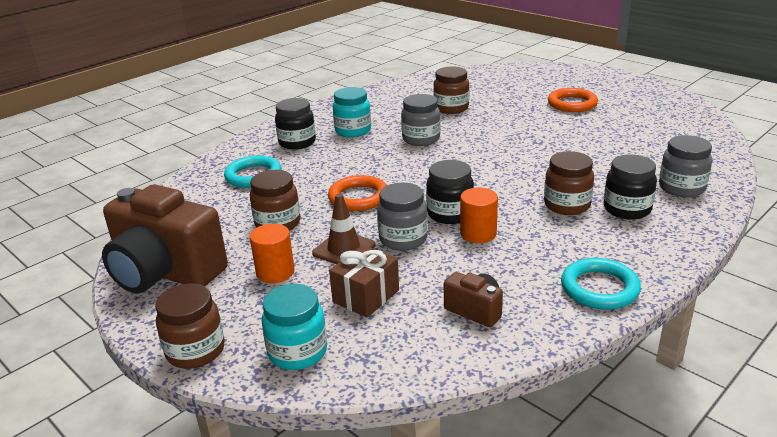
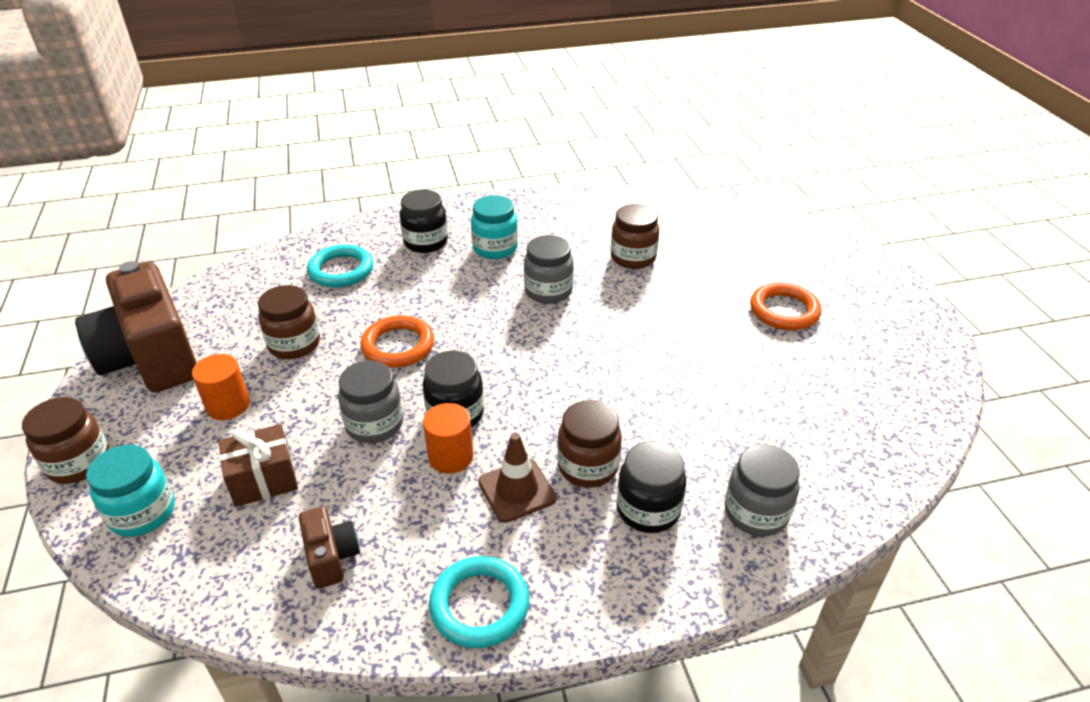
camera: 30 degrees right, 10 degrees up
(344, 249) = (311, 409): brown traffic cone -> brown traffic cone (517, 490)

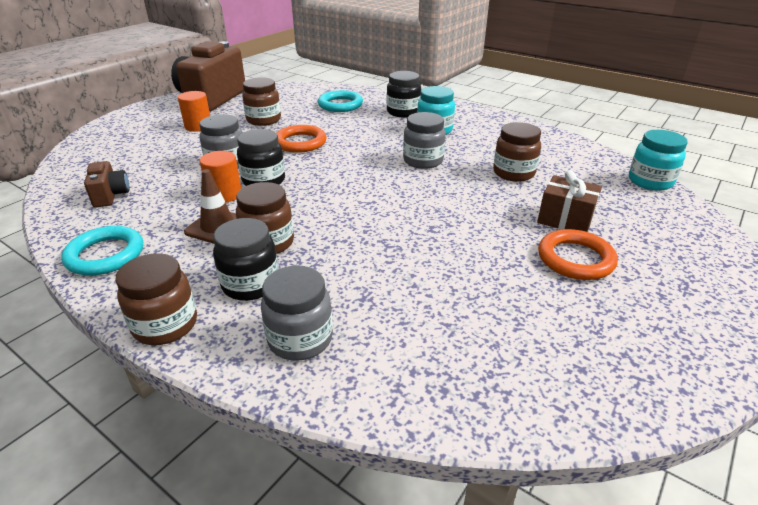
camera: 50 degrees right, 5 degrees down
(79, 463) = (125, 117): brown jar -> brown jar (165, 325)
(142, 513) = (104, 141): turquoise jar -> turquoise jar (650, 181)
(263, 480) = (153, 156): brown gift -> brown gift (565, 219)
(331, 557) = (110, 195): brown camera -> brown camera turned 45 degrees counterclockwise

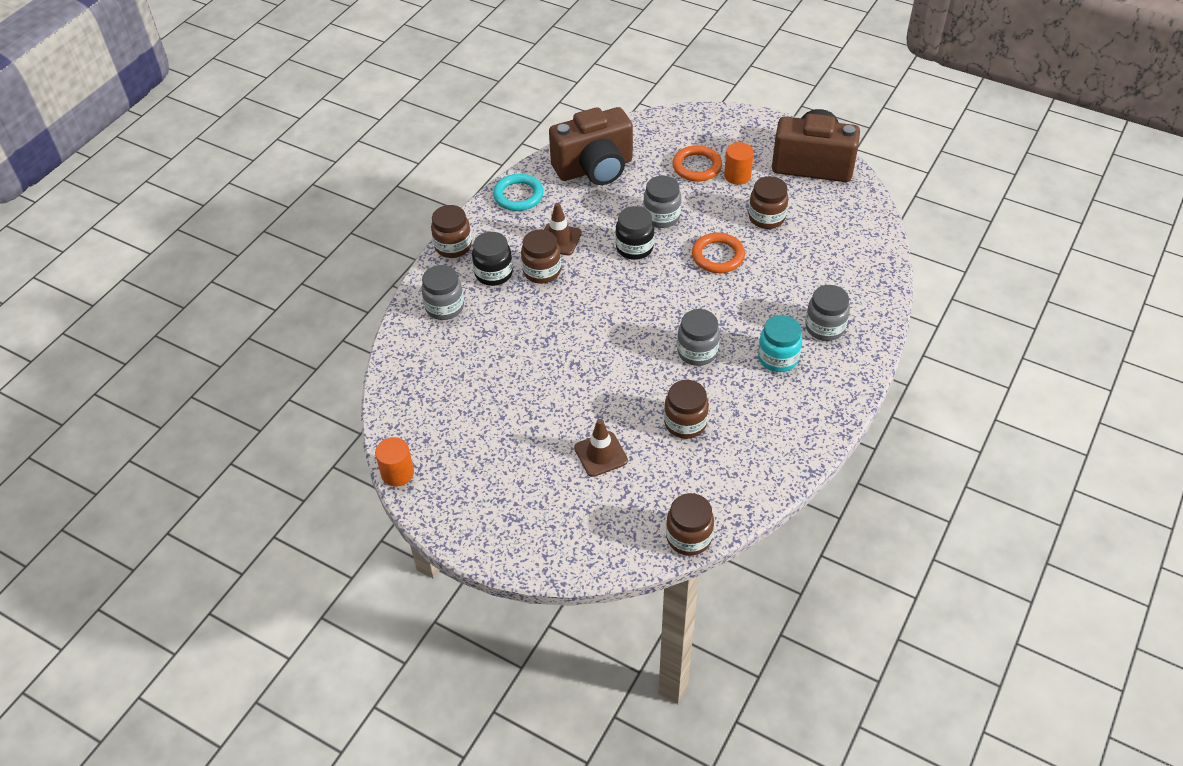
camera: 85 degrees right, 15 degrees up
(110, 195) = (594, 168): brown camera -> brown camera, size x2.23
(225, 194) = (607, 230): orange cylinder -> orange cylinder (397, 473)
(340, 105) = (830, 270): turquoise ring -> none
(403, 112) = (825, 327): black jar -> grey jar
(565, 219) = (601, 454): brown gift -> brown traffic cone
(575, 259) = (541, 453): orange ring -> orange ring (697, 166)
(650, 181) = (689, 537): turquoise jar -> brown jar

